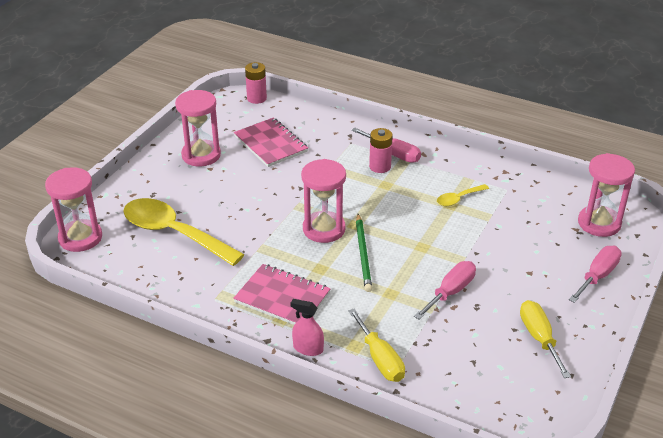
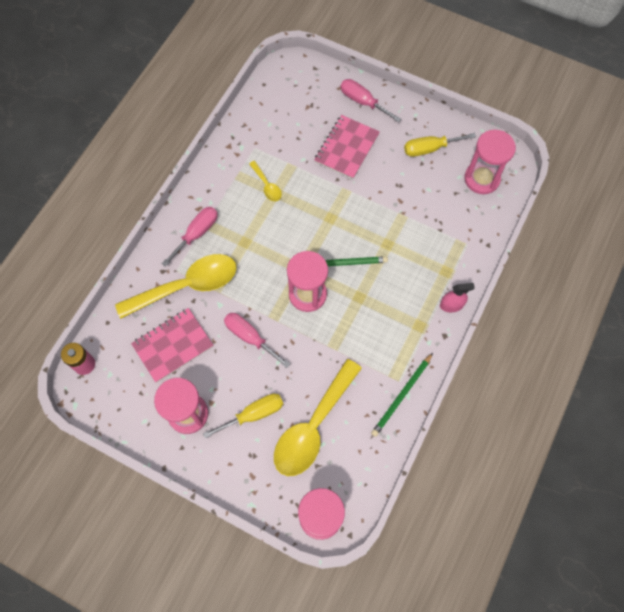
camera: 90 degrees left, 30 degrees up
(197, 300) = (401, 396): none -> green pencil
(282, 297) = (396, 326): pink notebook -> pink notebook (346, 148)
(308, 348) = (451, 305): pink spray bottle -> pink spray bottle turned 120 degrees counterclockwise
(334, 150) = (187, 286): none -> yellow spoon
(380, 167) = (217, 246): pink battery -> none
(380, 359) = (458, 254): yellow screwdriver -> yellow screwdriver (254, 414)
(450, 292) = (384, 201): pink screwdriver -> pink screwdriver (250, 337)
(599, 223) = (301, 90): pink hourglass -> pink hourglass (482, 179)

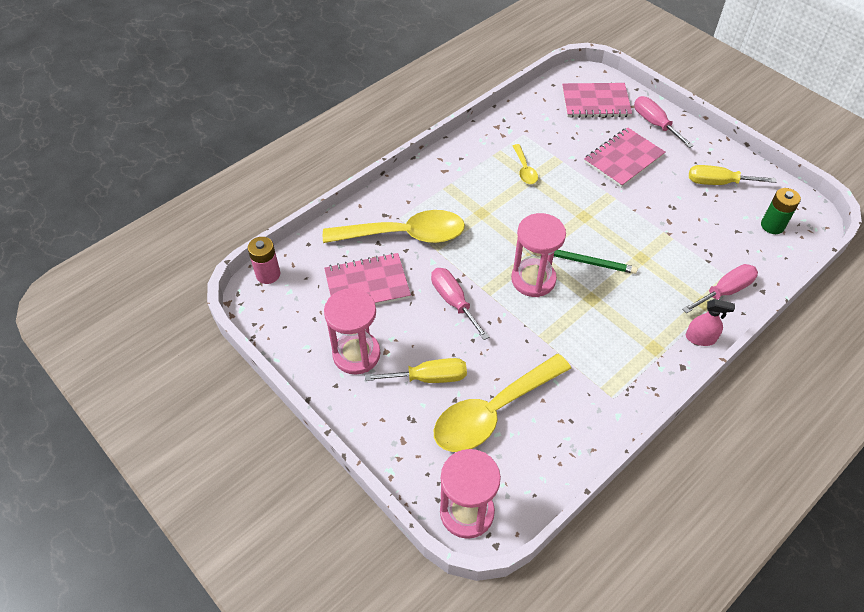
camera: 20 degrees right, 15 degrees down
(197, 233) = (434, 192): pink screwdriver -> pink screwdriver (725, 291)
(306, 93) = (595, 102): none -> pink notebook
(401, 396) = (610, 413): green pencil -> none
(482, 179) = (772, 225): pink hourglass -> green battery

